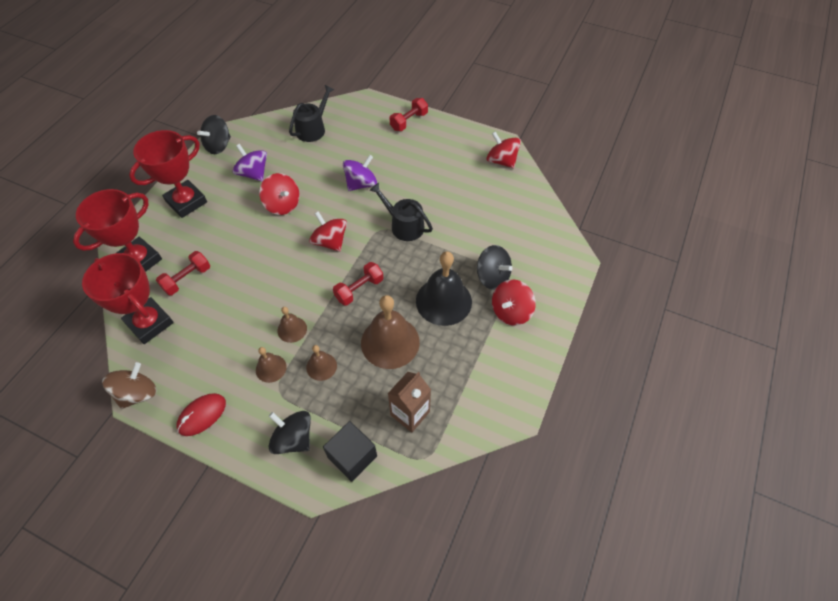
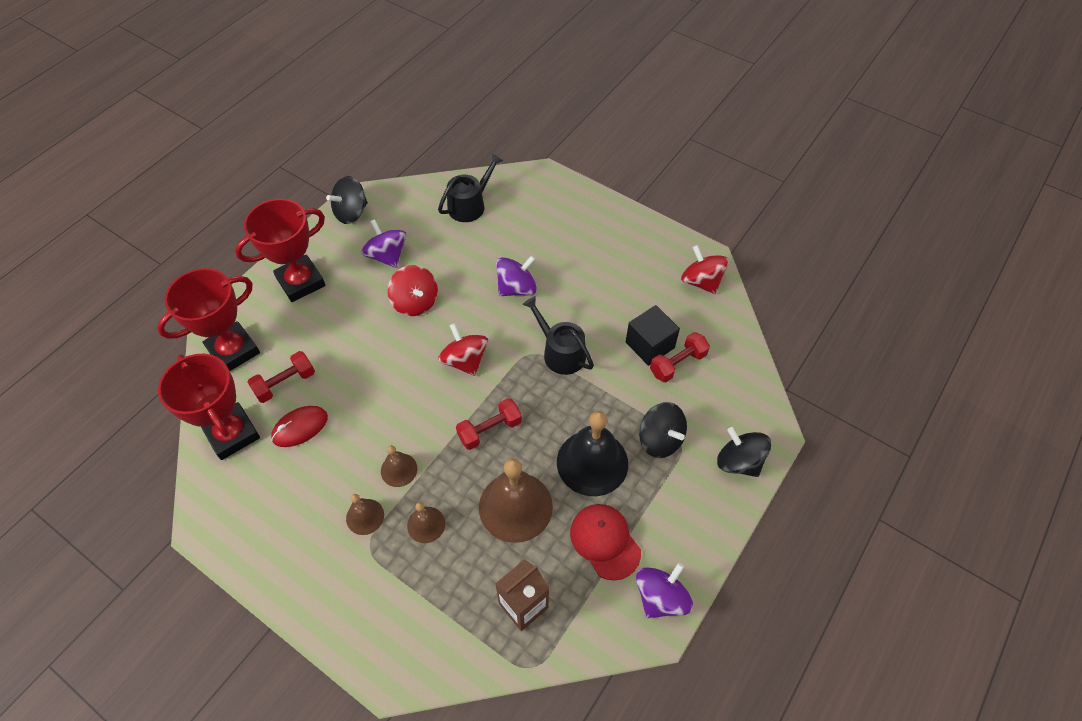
camera: 10 degrees right, 0 degrees up
(137, 393) = (204, 522): brown spinning top -> none
(202, 415) = (273, 563): red mouse -> red mouse (300, 427)
(293, 438) = (376, 613): black spinning top -> black spinning top (739, 462)
(352, 456) = (443, 649): black cube -> black cube (649, 345)
(409, 121) = (592, 211): red dumbbell -> red dumbbell (678, 364)
(464, 356) = (605, 541): none -> red cap
(511, 311) = (675, 490): red spinning top -> none
(514, 390) = (660, 597): none -> purple spinning top

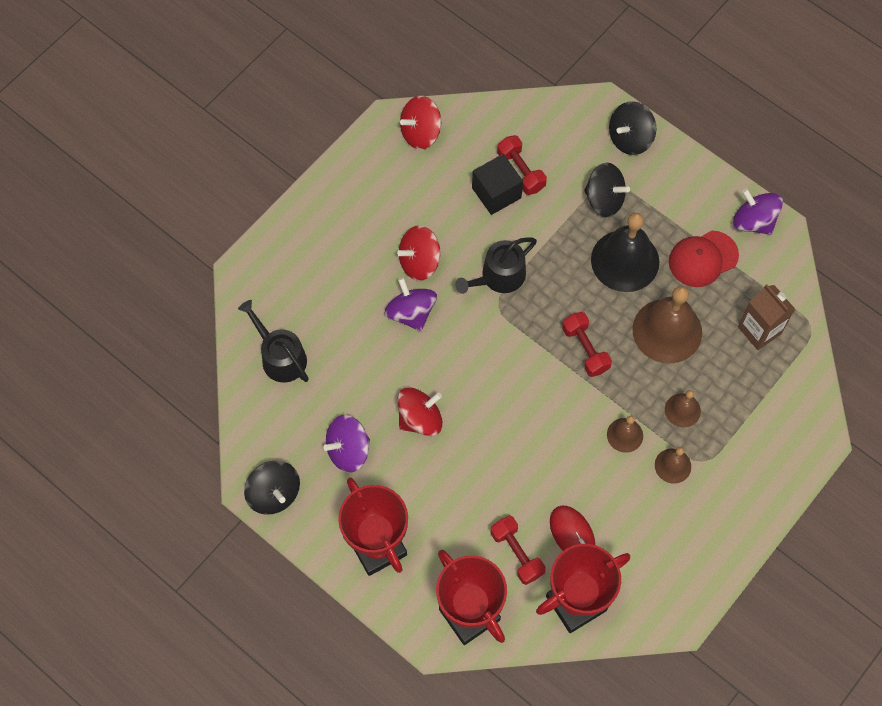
camera: 85 degrees left, 10 degrees up
(465, 360) = (501, 369): red spinning top -> red spinning top (419, 262)
(660, 440) = (604, 199): black spinning top -> black spinning top turned 60 degrees clockwise

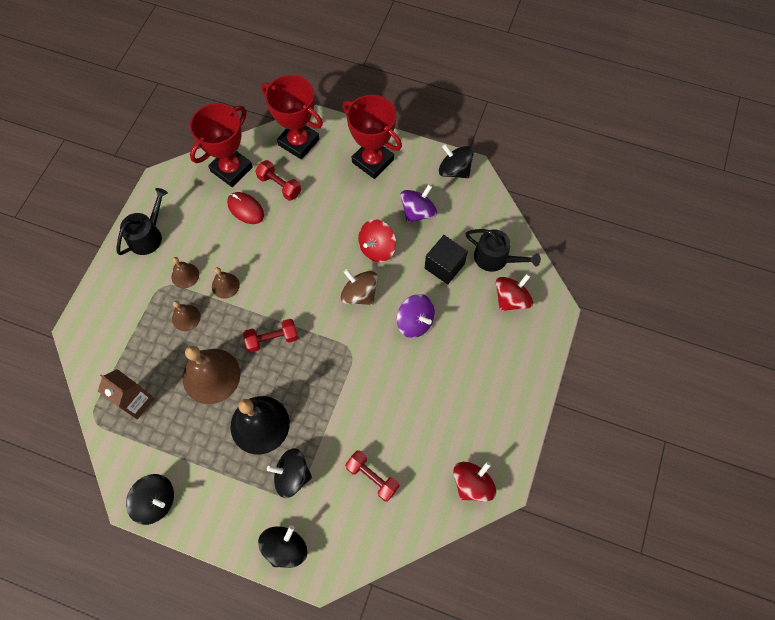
camera: 160 degrees right, 0 degrees up
(419, 262) = (425, 365): red spinning top -> red spinning top (511, 299)
(463, 368) = (359, 294): none -> brown spinning top
(496, 193) = (386, 449): black cube -> black cube (444, 266)
(498, 277) = (358, 374): black watering can -> black watering can (148, 235)
(585, 349) = (272, 339): red dumbbell -> red dumbbell turned 60 degrees counterclockwise
(703, 259) = (194, 449): red cap -> none
(753, 221) = (156, 501): purple spinning top -> black spinning top

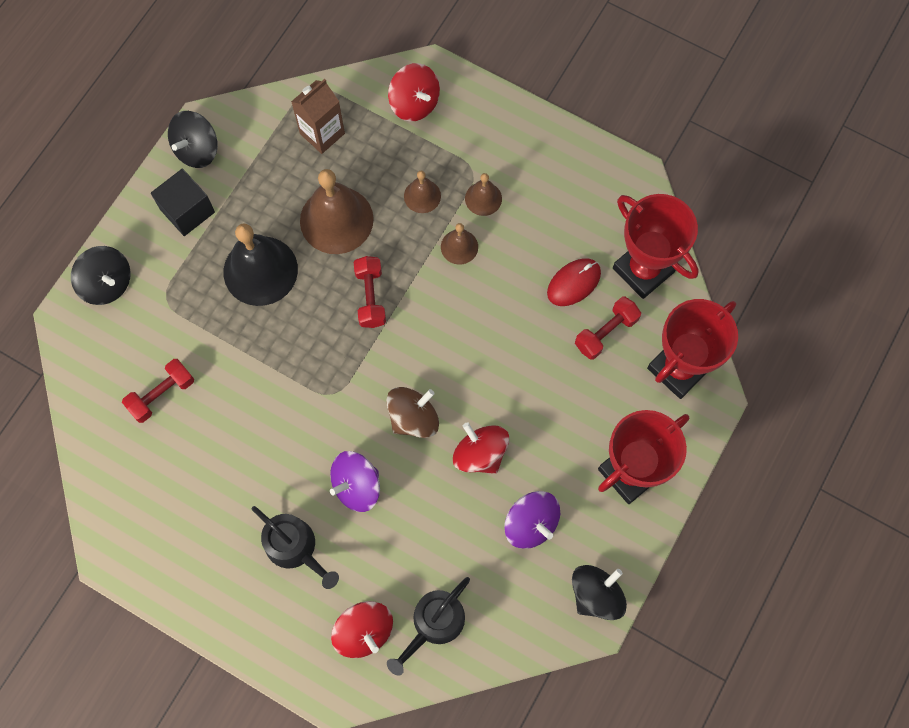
camera: 100 degrees right, 5 degrees up
(148, 235) = (551, 156): black watering can -> black watering can (295, 548)
(292, 476) = (188, 301): black spinning top -> none
(444, 266) = (435, 545): black cube -> black cube (187, 211)
(472, 484) = (122, 517): red spinning top -> red spinning top (414, 103)

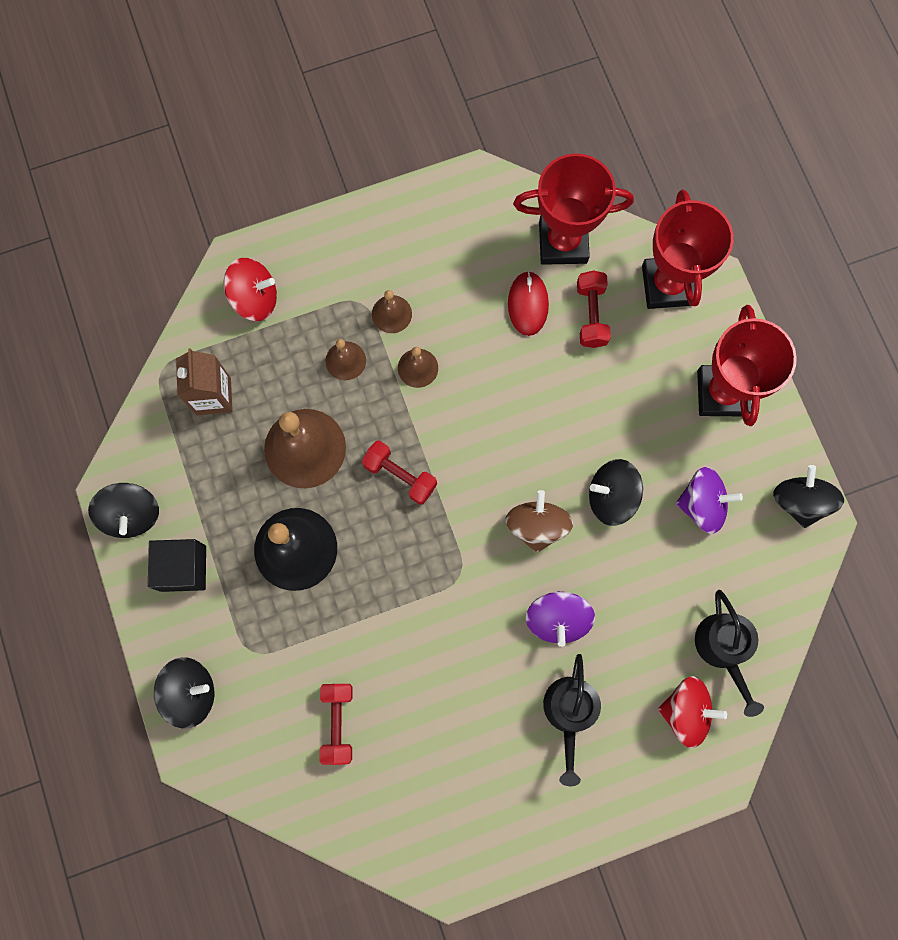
camera: 50 degrees left, 5 degrees up
(295, 548) = (569, 713): black watering can -> black watering can turned 105 degrees clockwise
(480, 454) = (611, 497): red spinning top -> black spinning top

